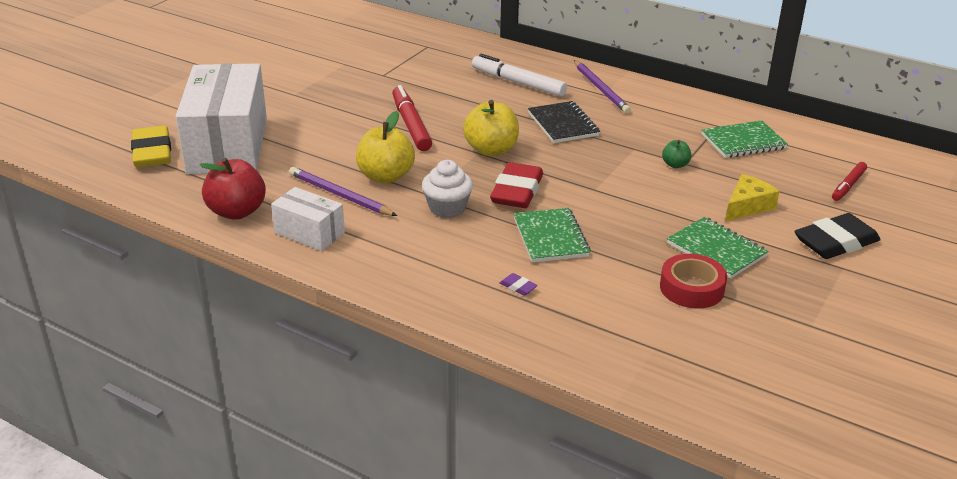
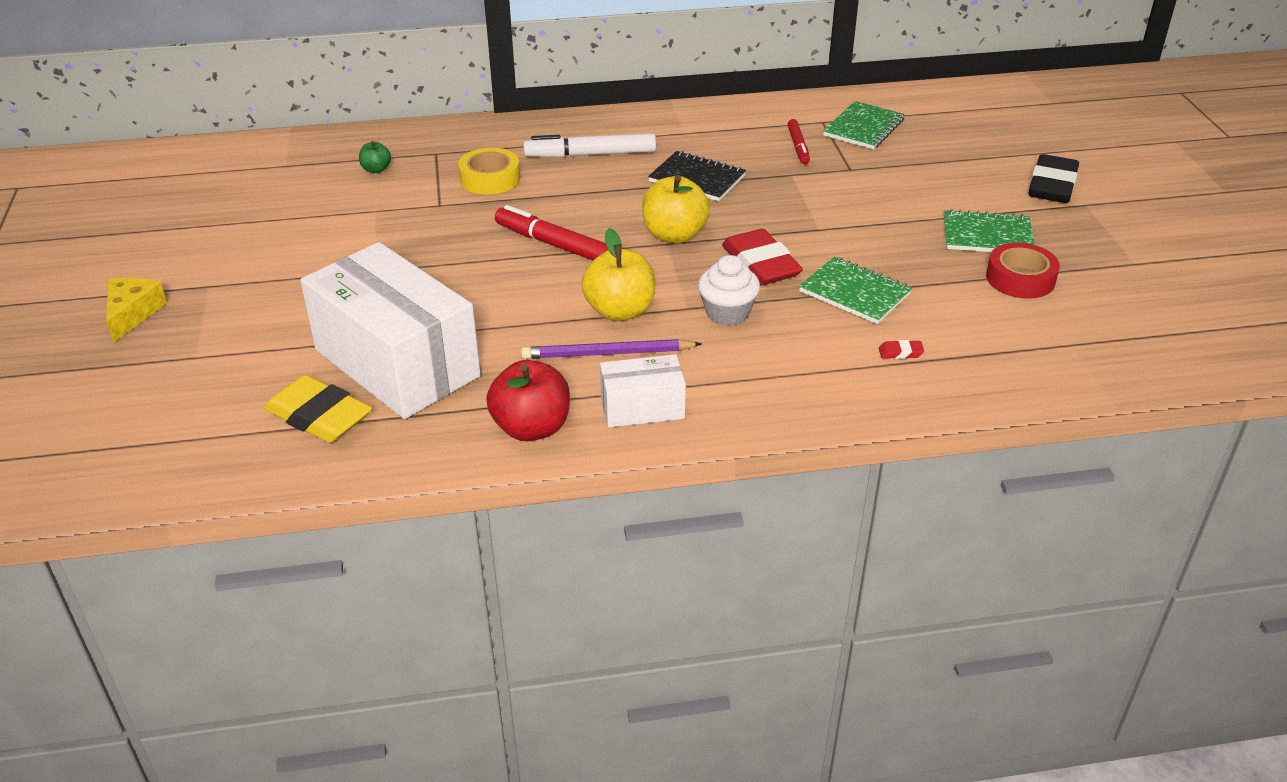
camera: 40 degrees left, 5 degrees up
(434, 72) = (490, 179): none -> yellow tape
(518, 287) = (900, 352): purple eraser -> red eraser
(601, 89) = (675, 128): purple pencil -> none
(675, 165) = (846, 174): green apple -> green apple (376, 169)
(747, 206) = (952, 185): yellow cheese -> yellow cheese (133, 313)
(848, 186) = (990, 132): red marker -> red marker (798, 146)

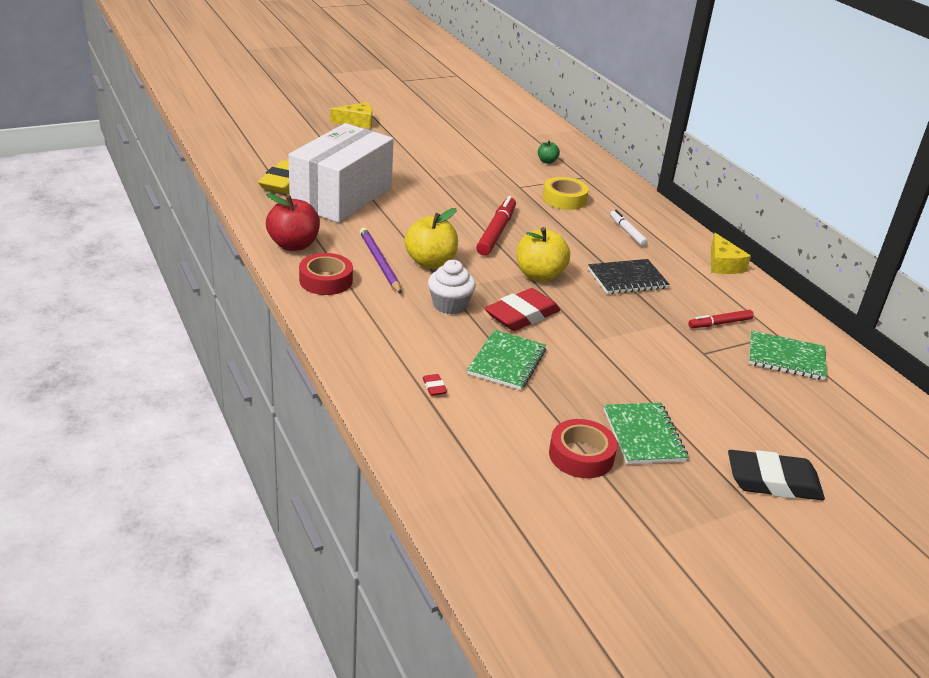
camera: 70 degrees right, 5 degrees down
(590, 154) = (627, 232): white marker -> white marker, size x0.60
(642, 408) = (326, 280): white box -> red tape
(682, 115) = (723, 264): none -> yellow cheese
(697, 179) = (627, 279): black notebook -> black notebook turned 60 degrees clockwise

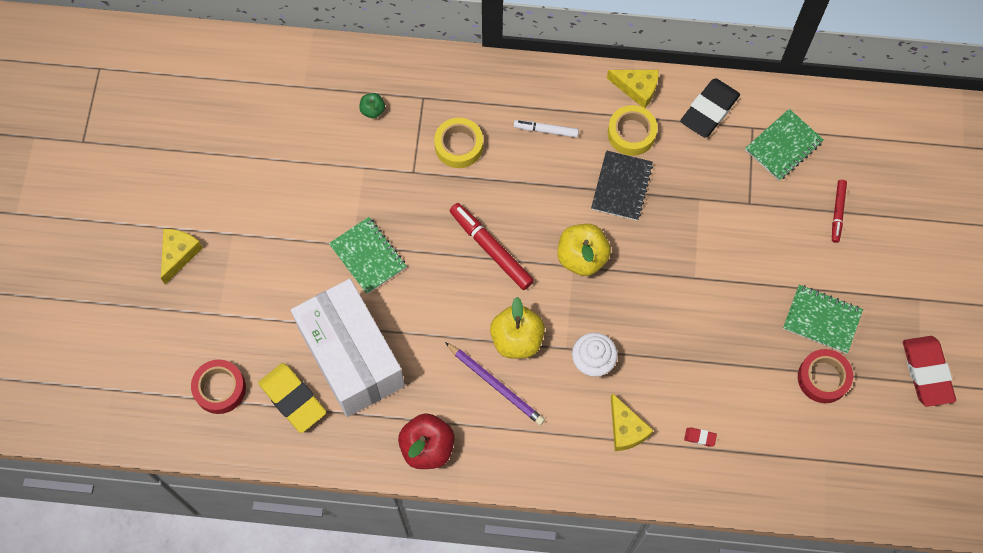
camera: 55 degrees left, 35 degrees up
(326, 280) = (504, 447): red tape -> red tape (220, 388)
(379, 262) = (496, 385): purple pencil -> purple pencil turned 150 degrees counterclockwise
(401, 340) = (626, 429): none -> yellow cheese
(507, 362) = (693, 363): green notebook -> green notebook (368, 256)
(522, 315) = (635, 311): red eraser -> red eraser (926, 372)
(680, 271) = (631, 133): none -> yellow tape
(720, 323) = (718, 160): red marker -> red marker (837, 212)
(773, 481) = (904, 268): black eraser -> black eraser (709, 110)

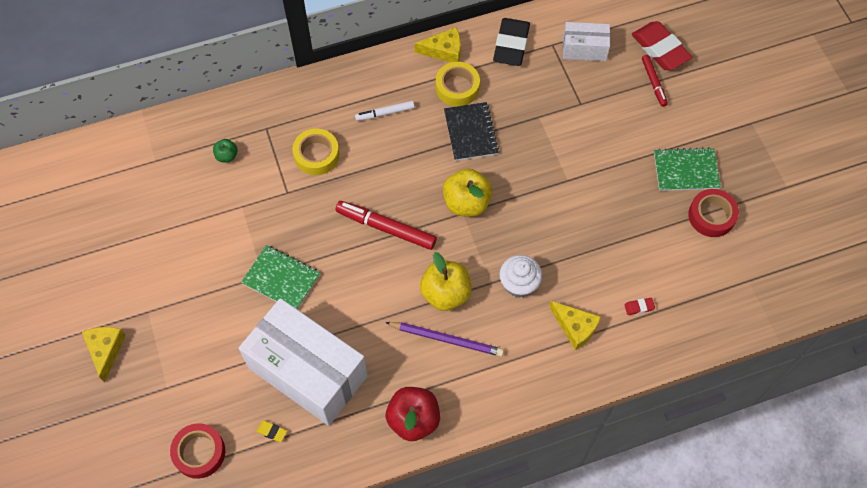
camera: 25 degrees left, 5 degrees down
(293, 399) = (272, 432): yellow eraser -> yellow eraser, size x0.41
(783, 146) = (584, 49): green notebook -> white box
(926, 372) = (788, 177): red eraser -> red eraser (660, 49)

